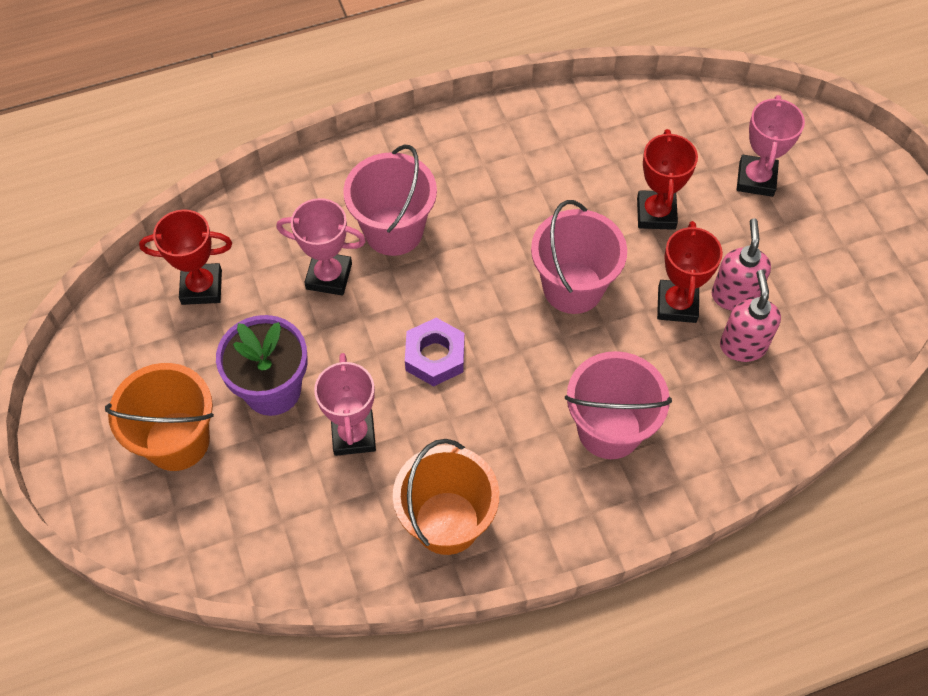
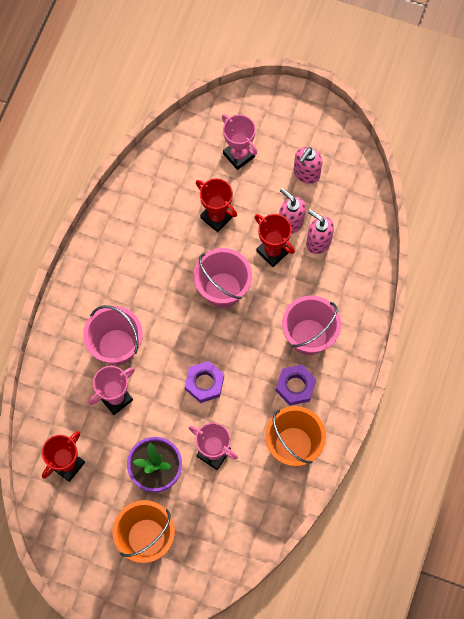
camera: 50 degrees left, 10 degrees up
(528, 464) = (295, 386): none -> purple nut
(813, 266) = (306, 174): none -> pink soap dispenser

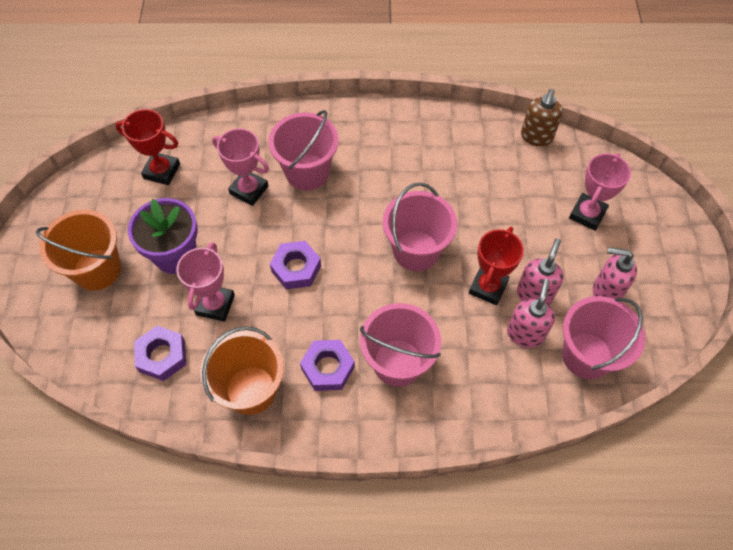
camera: 70 degrees right, 10 degrees down
(154, 159) = (536, 137): none -> brown soap dispenser
(216, 217) = (500, 216): red trophy -> none
(243, 503) = (162, 356): none -> purple nut
(349, 209) = (587, 355): none -> pink bucket

